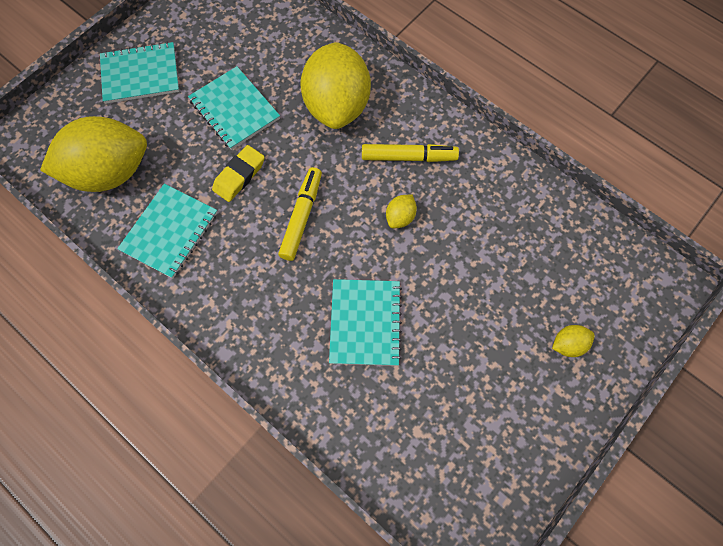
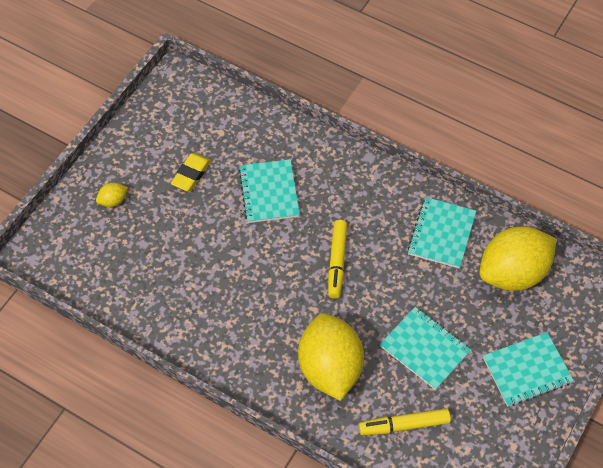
camera: 170 degrees right, 10 degrees down
(239, 176) = (400, 288): yellow eraser -> yellow eraser (191, 174)
(400, 217) = (254, 274): yellow lemon -> none
(409, 157) = (254, 328): yellow marker -> yellow marker (404, 425)

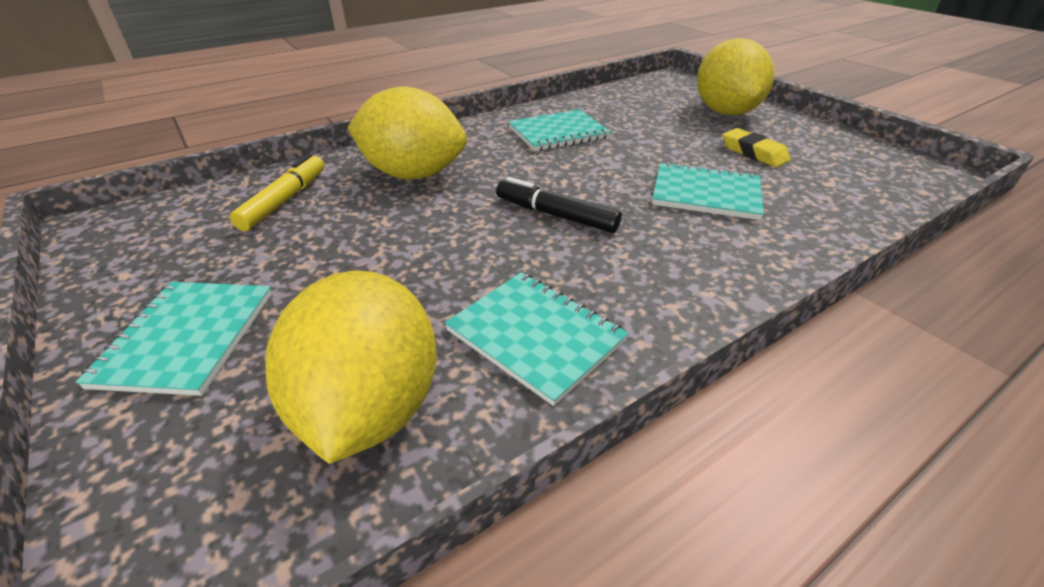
camera: 115 degrees right, 20 degrees down
(113, 201) = (725, 112): yellow lemon -> yellow lemon, size x2.48
(337, 262) = (556, 215): yellow marker -> black marker
(425, 349) = (354, 246): turquoise notebook -> turquoise notebook (558, 133)

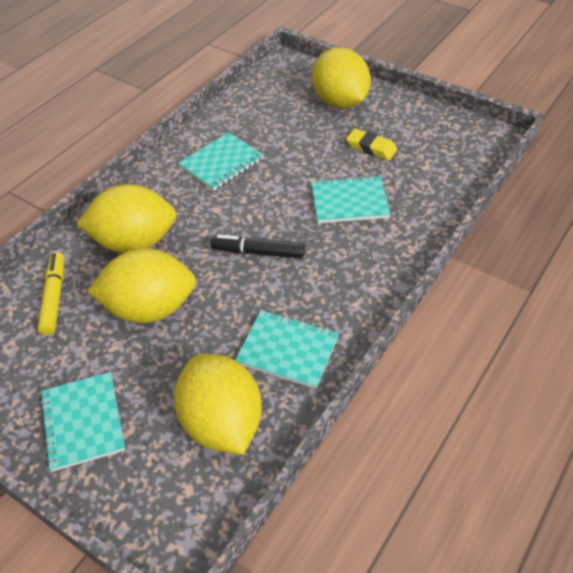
camera: 20 degrees left, 10 degrees up
(380, 237) = (150, 308): none -> yellow lemon

